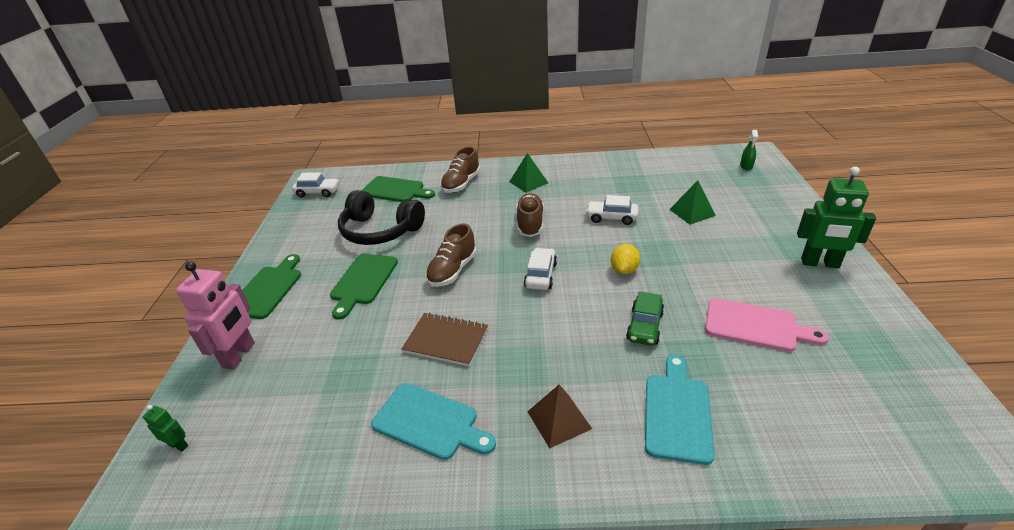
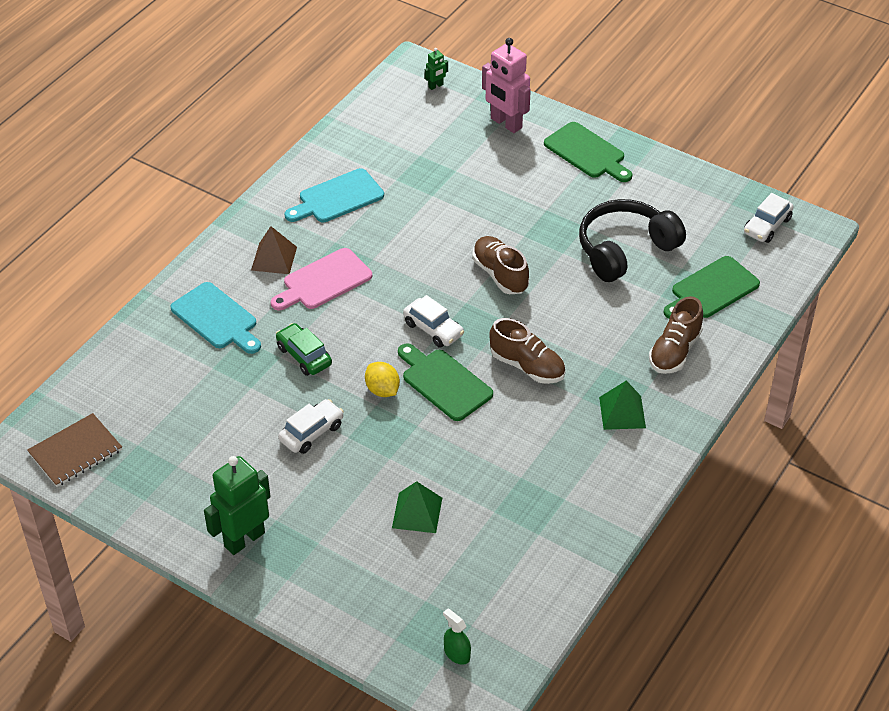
camera: 120 degrees right, 10 degrees up
(363, 281) = (541, 212): green cutting board -> green cutting board (444, 382)
(446, 340) = (409, 235): brown notebook -> brown notebook (75, 452)
(461, 184) = (675, 351): brown shoe -> brown shoe turned 120 degrees counterclockwise
(611, 218) = (474, 437): white car -> white car (311, 432)
(756, 326) = (233, 423): pink cutting board -> pink cutting board (323, 281)

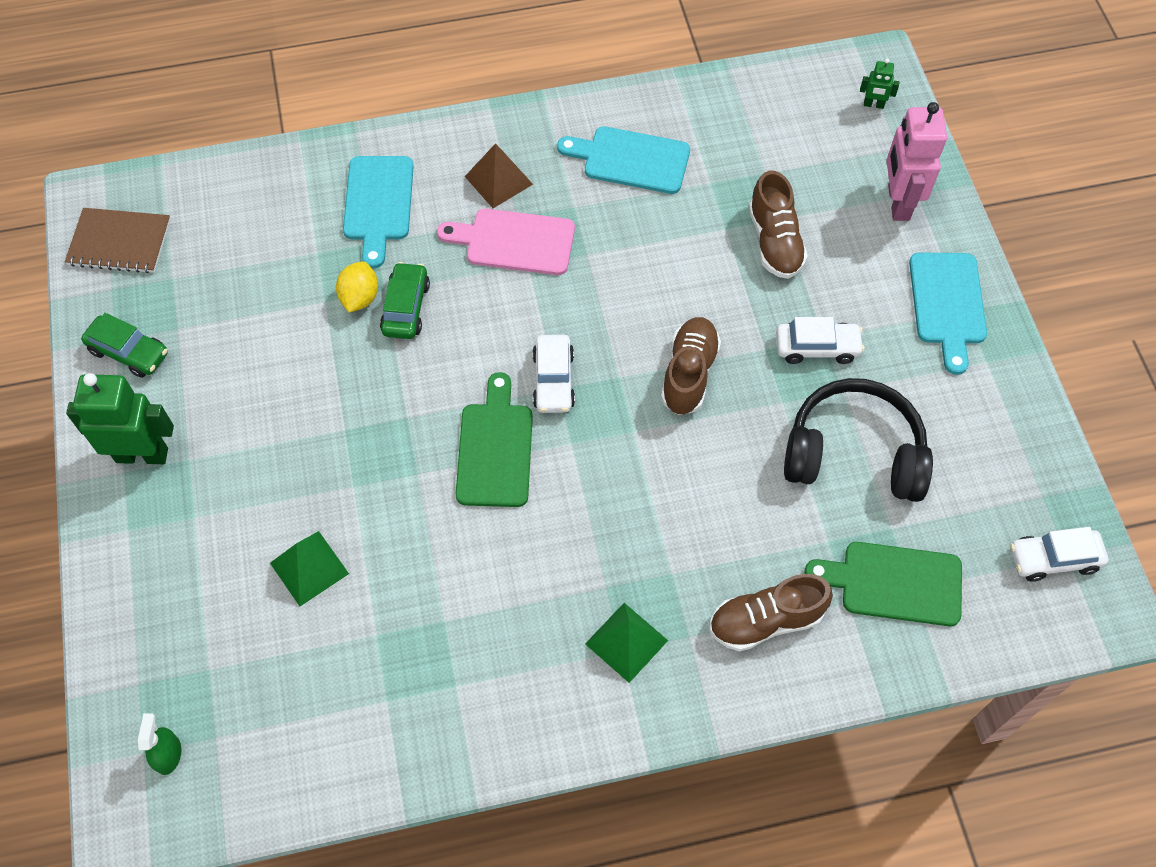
camera: 45 degrees right, 15 degrees up
(163, 499) = (129, 352): none -> green car
(311, 432) = (319, 395): white car -> white car (817, 347)
(382, 390) = (431, 406): yellow lemon -> yellow lemon (360, 297)
(527, 366) = (594, 502): brown shoe -> brown shoe (774, 242)
(587, 153) = (947, 304): green cutting board -> turquoise cutting board

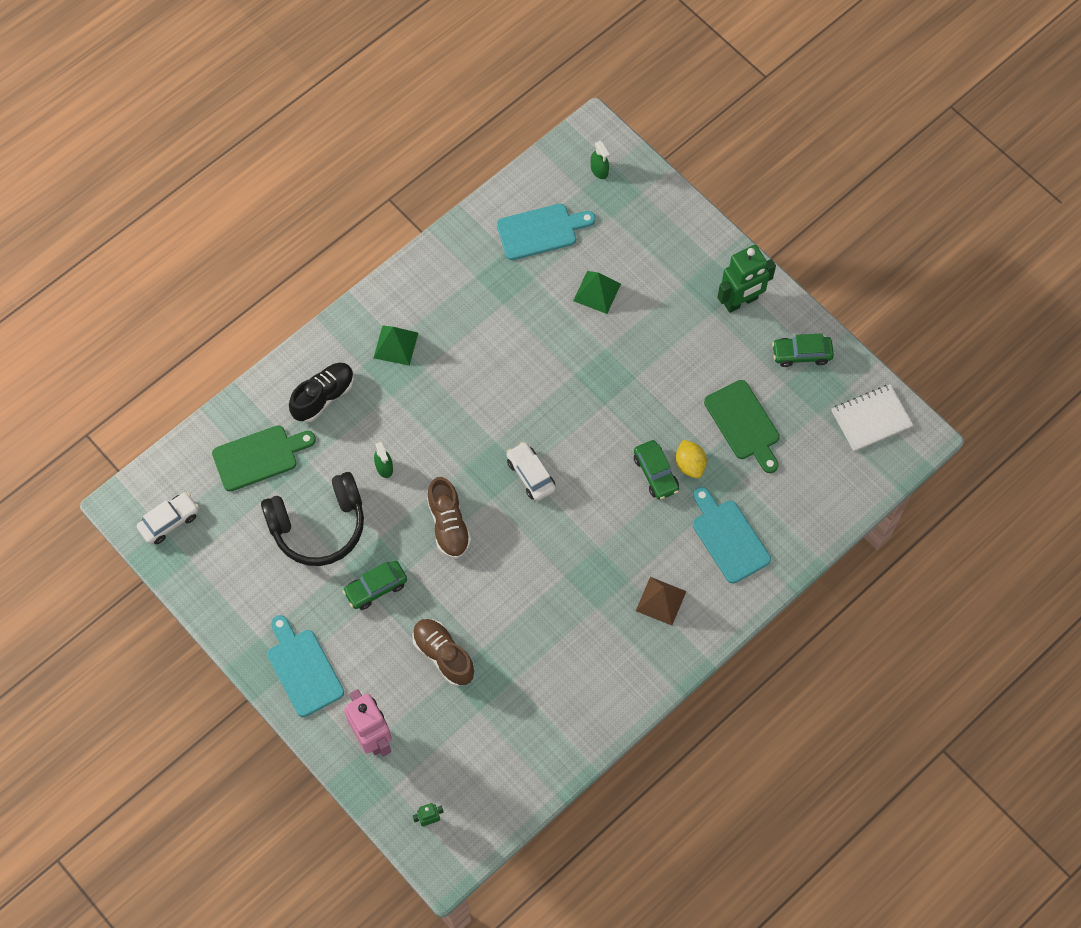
camera: 150 degrees right, 5 degrees up
(119, 242) = (871, 419): brown notebook -> white notebook
(495, 449) = (538, 413): green cutting board -> green cutting board (744, 424)
(514, 242) = (618, 558): pink cutting board -> none
(630, 160) = (580, 669): turquoise cutting board -> turquoise cutting board (541, 231)
(731, 483) = (384, 467): none -> green spray bottle
(765, 621) = (323, 397): brown shoe -> black shoe
(817, 347) = (376, 588): white car -> green car

